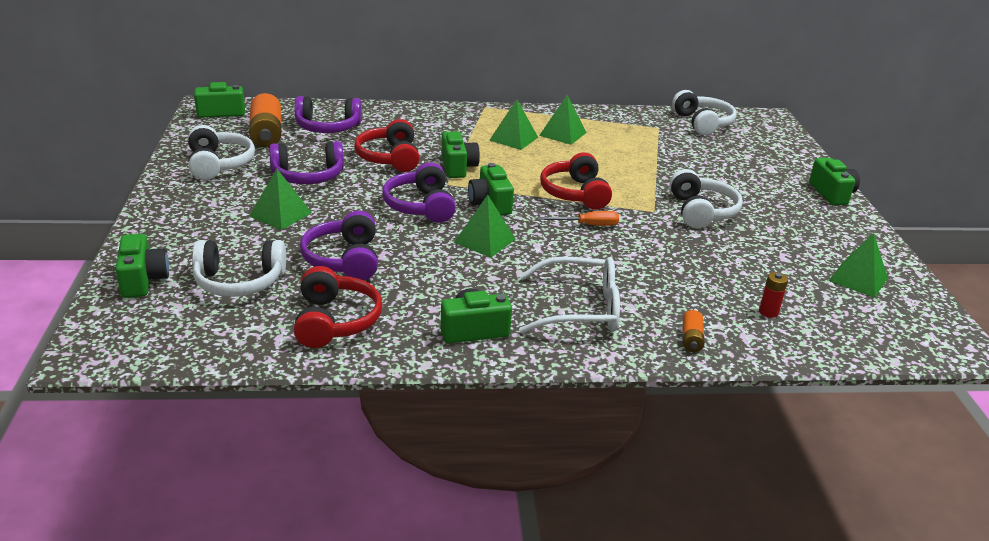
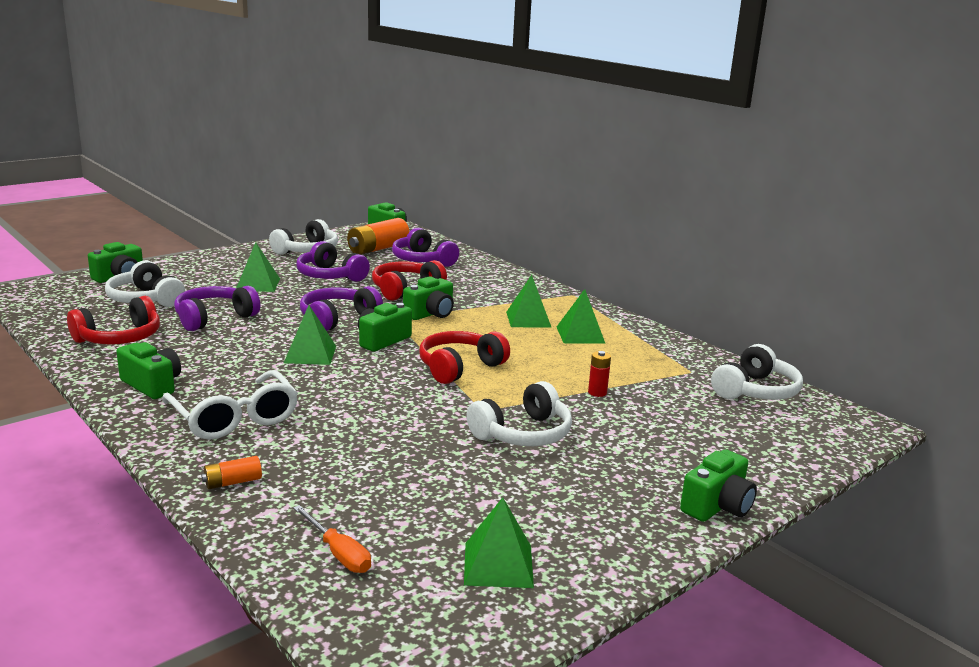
camera: 55 degrees right, 10 degrees down
(587, 225) = (402, 386): orange screwdriver -> orange screwdriver (338, 553)
(768, 312) = (338, 516): red battery -> red battery (597, 392)

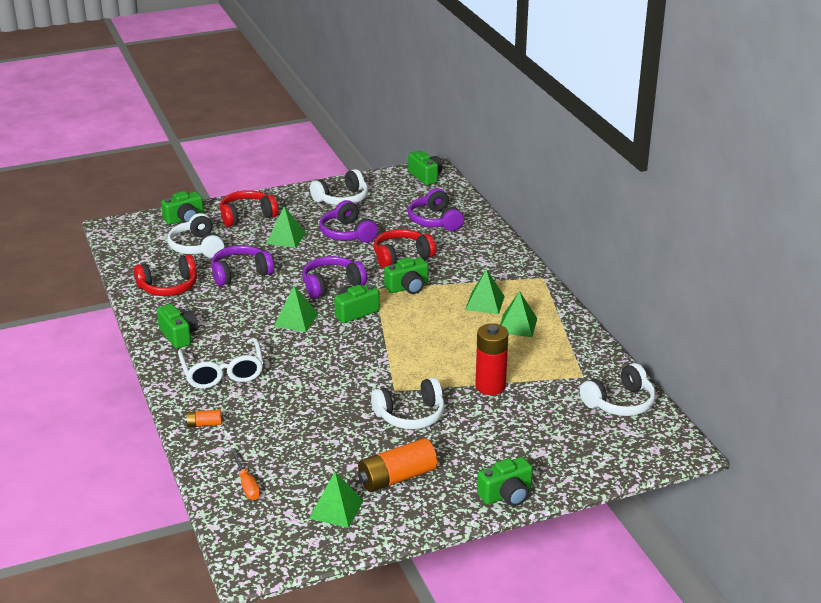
camera: 20 degrees right, 10 degrees up
(378, 249) = (403, 201): orange battery -> orange battery (397, 477)
(459, 367) = (399, 347): red headphones -> red headphones (247, 216)
(597, 392) = (490, 386): red battery -> red battery, size x2.05

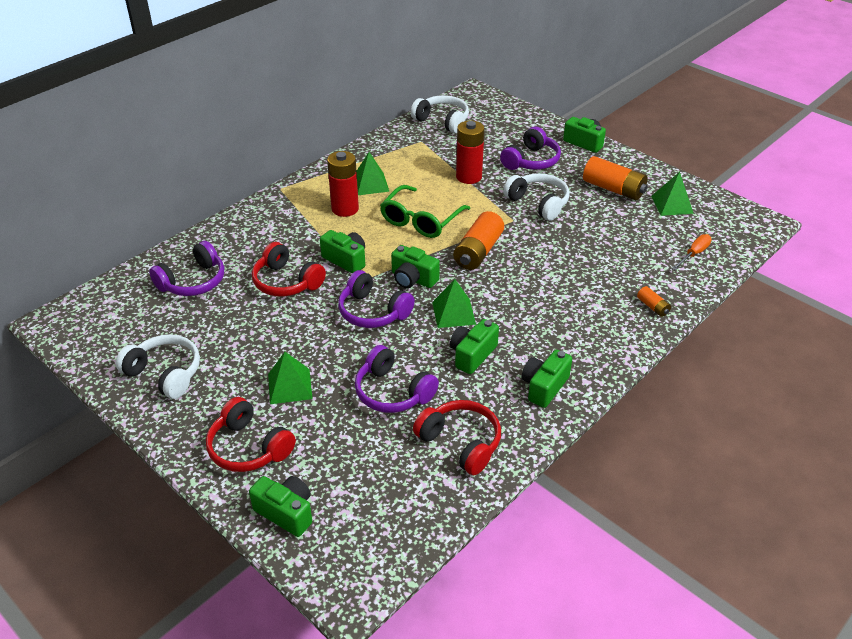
camera: 115 degrees left, 10 degrees up
(197, 247) = (354, 461): white headphones -> none
(223, 372) = (575, 327): white glasses -> none
(347, 233) = (254, 338): purple headphones -> purple headphones (531, 161)
(363, 355) = (478, 252): none -> orange battery
(425, 176) = (76, 321): green camera -> green camera (472, 355)
(435, 337) = (420, 220): none -> green glasses
(484, 303) = (345, 209): green pyramid -> red battery

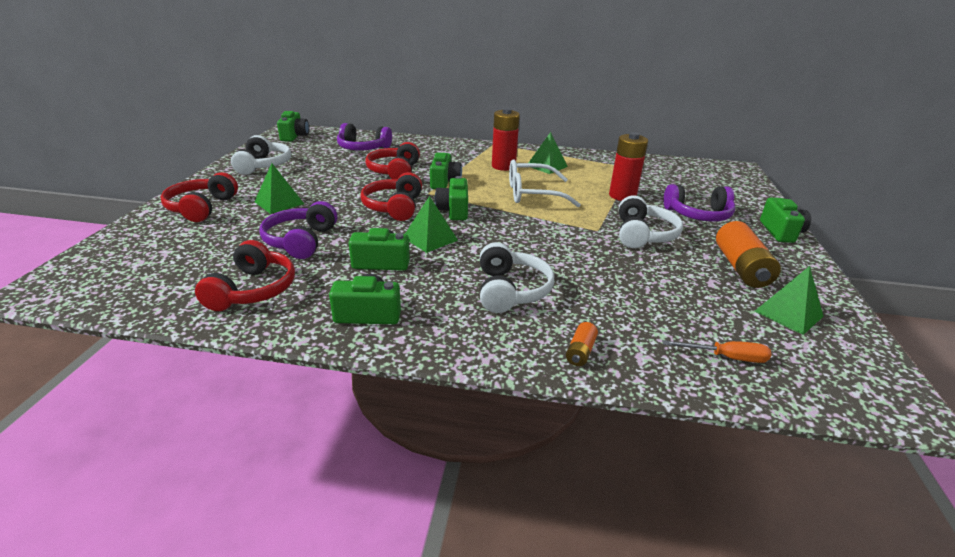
camera: 55 degrees right, 10 degrees down
(286, 512) = (133, 239): green camera -> green camera (294, 136)
(373, 312) = (394, 207): purple headphones -> red headphones
(420, 220) = (532, 194): green glasses -> white glasses
(442, 121) = (674, 167): white headphones -> white headphones (511, 290)
(478, 252) = (528, 226): orange battery -> none

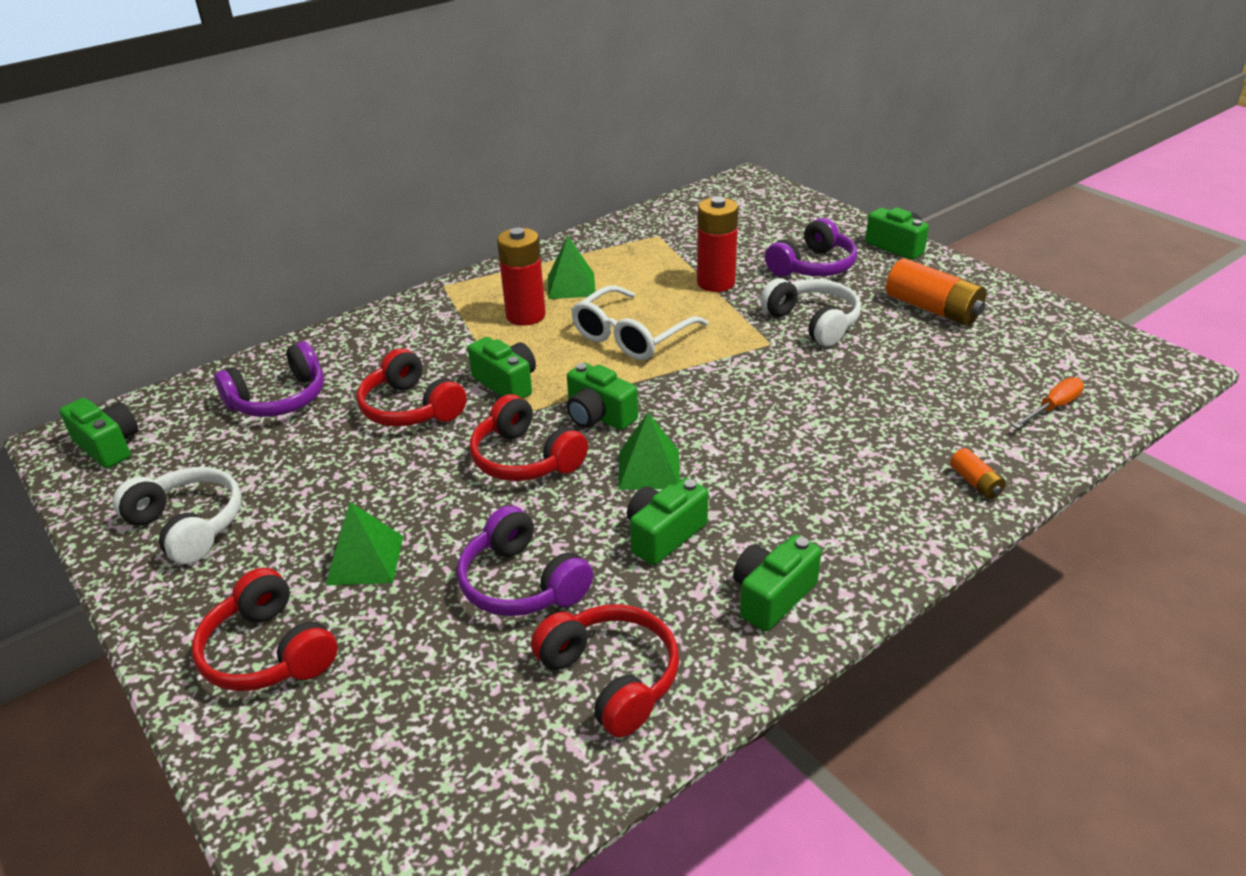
camera: 45 degrees left, 5 degrees up
(511, 290) = (829, 468): white headphones -> none
(788, 313) = (1023, 335): green pyramid -> none

